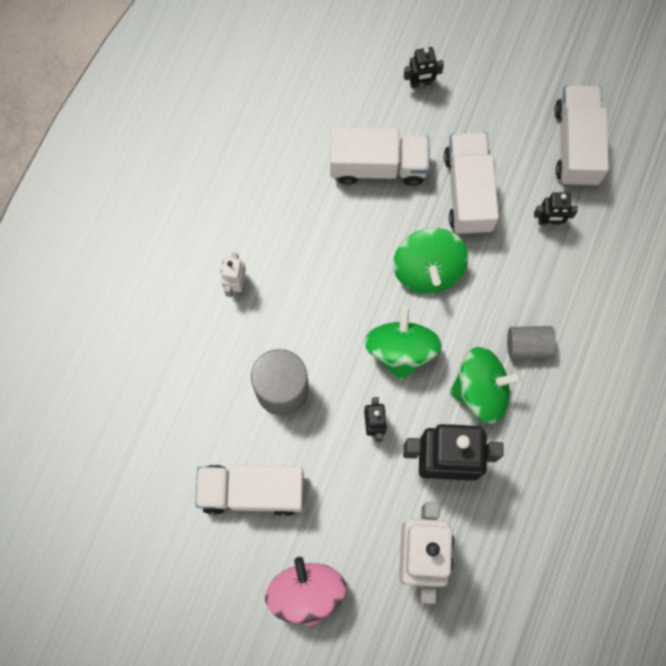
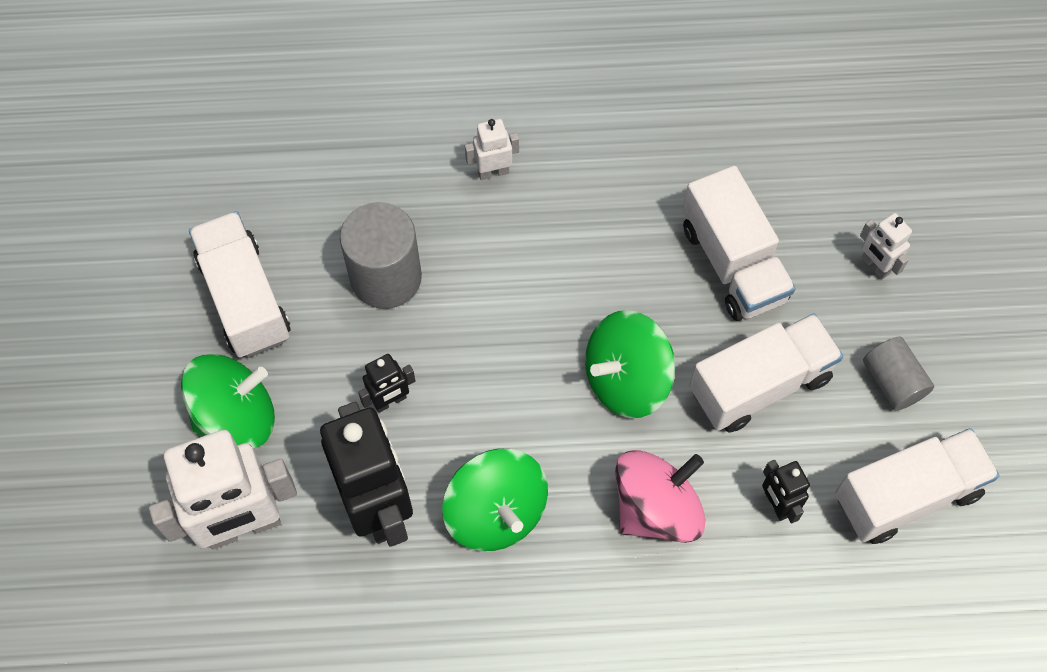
camera: 65 degrees right, 10 degrees down
(306, 592) = (144, 412): pink spinning top -> pink spinning top (656, 508)
(401, 350) = (502, 392): green spinning top -> green spinning top (236, 416)
(420, 83) = (875, 266): black robot -> white robot
(528, 346) = (586, 548): grey cylinder -> grey cylinder (892, 382)

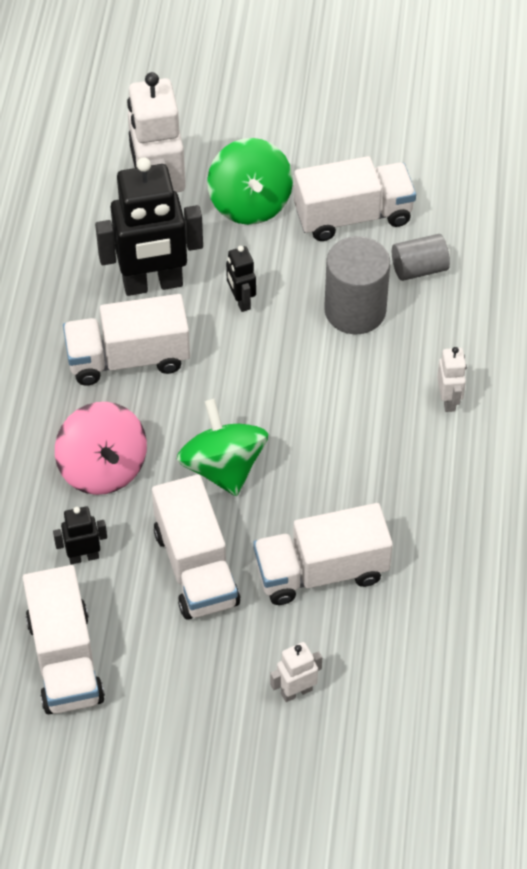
camera: 100 degrees right, 10 degrees down
(496, 512) = (128, 358): green spinning top -> white truck
(892, 382) = (174, 676): grey cylinder -> grey cylinder (419, 268)

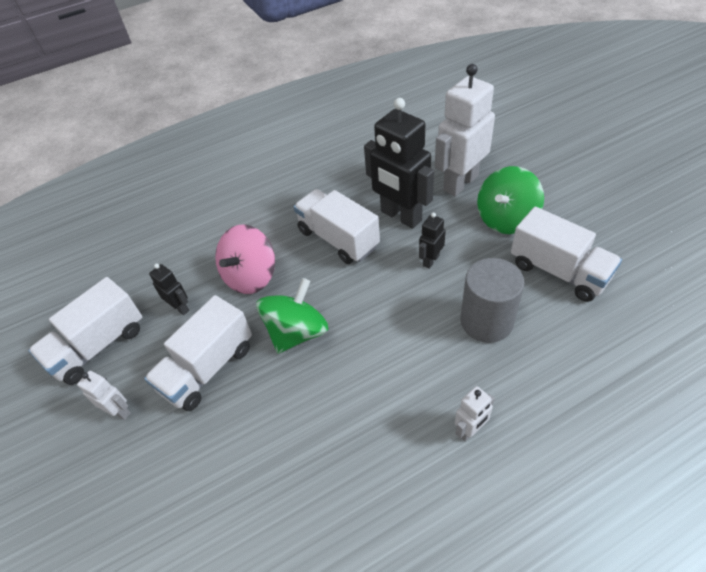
camera: 60 degrees right, 5 degrees down
(296, 691) = (136, 498): white robot -> white robot (119, 411)
(321, 571) = (252, 445): white truck -> none
(419, 268) = (561, 334): grey cylinder -> none

